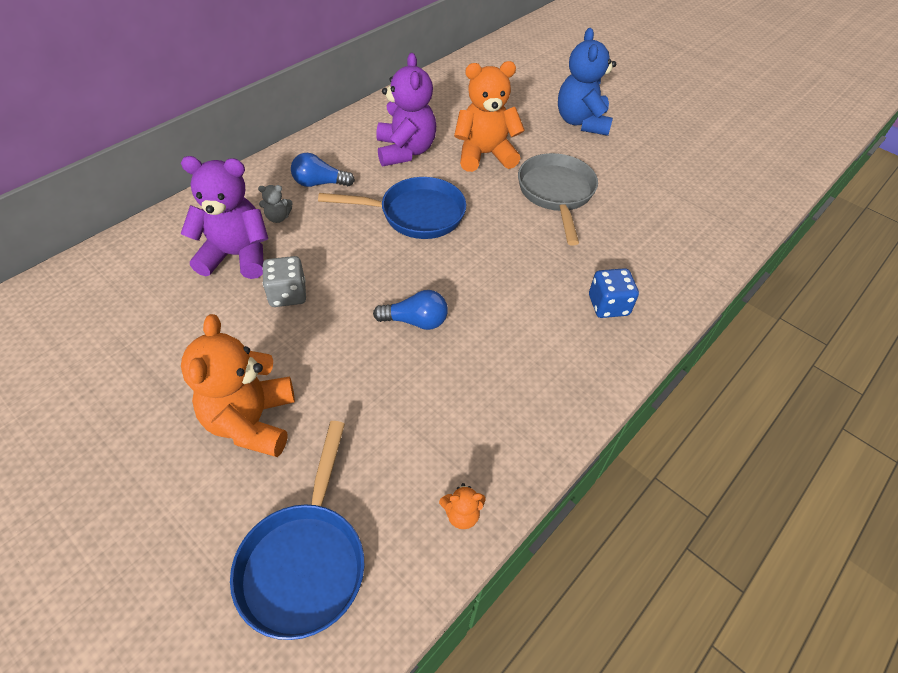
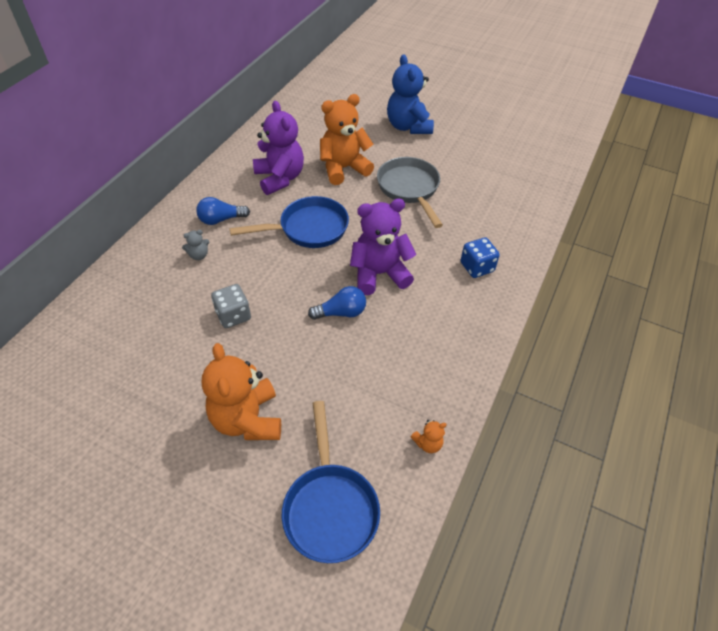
camera: 15 degrees left, 0 degrees up
(236, 256) = (178, 294): purple teddy bear -> purple teddy bear (379, 274)

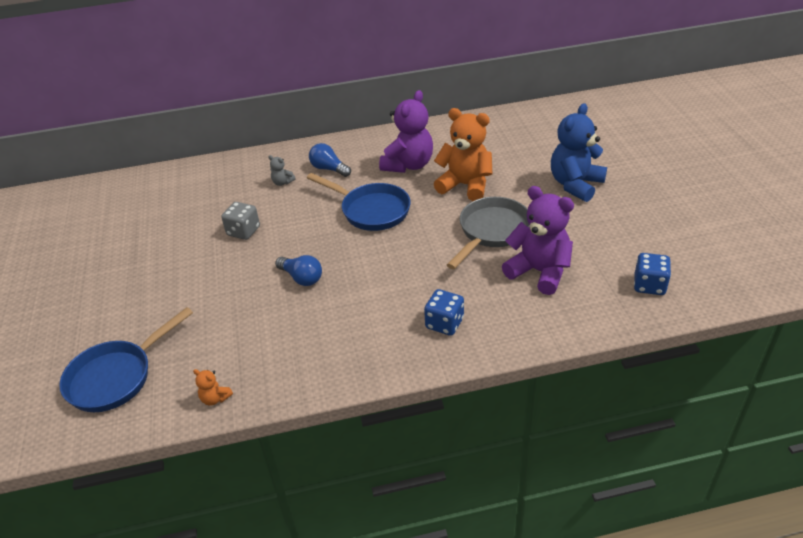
camera: 55 degrees right, 10 degrees down
(247, 419) = (158, 294): orange teddy bear -> none
(379, 274) = (366, 273): purple teddy bear -> purple teddy bear (539, 272)
(534, 164) = (649, 285): none -> blue dice

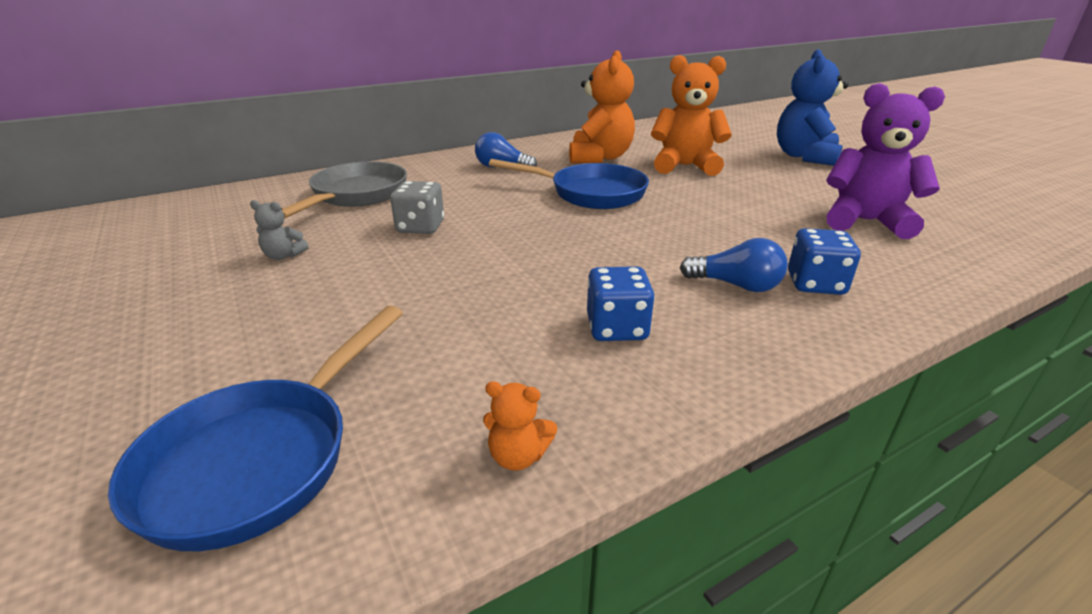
camera: 20 degrees left, 10 degrees down
(282, 182) = (447, 182): grey teddy bear -> grey teddy bear (283, 256)
(301, 278) = (550, 263): blue light bulb -> blue light bulb (736, 285)
(408, 165) = (600, 158): purple teddy bear -> orange teddy bear
(491, 232) = (762, 196): grey pan -> grey pan (356, 195)
(649, 285) = (1004, 218): blue dice -> blue dice (617, 328)

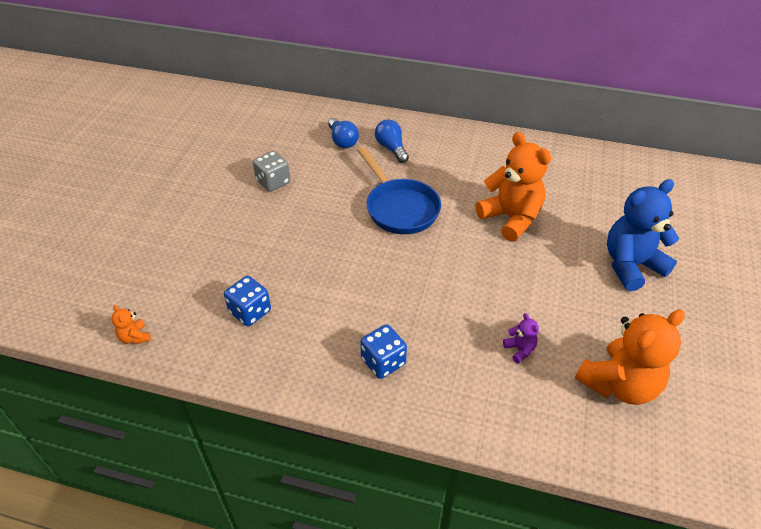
camera: 45 degrees right, 15 degrees up
(260, 458) = (78, 277): blue pan -> none
(283, 256) = (196, 167): grey teddy bear -> none
(356, 195) = (281, 133): grey pan -> none
(600, 158) = (469, 173): orange teddy bear -> orange teddy bear (619, 384)
(736, 285) = (343, 331): blue light bulb -> blue light bulb (342, 141)
(865, 221) = (520, 349): purple teddy bear -> purple teddy bear, size x0.42

